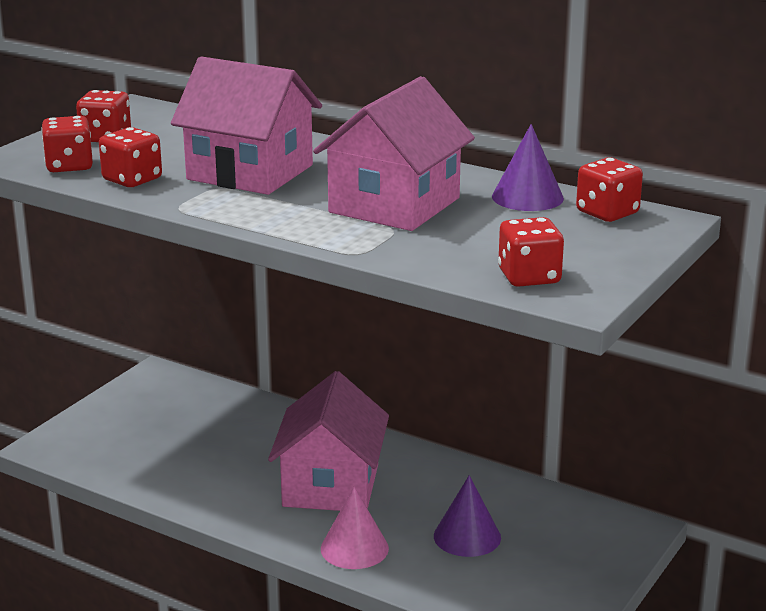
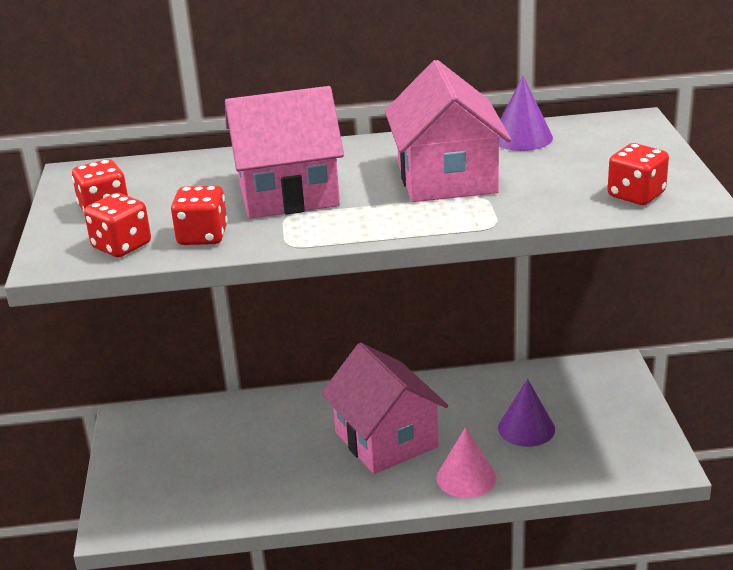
camera: 35 degrees left, 5 degrees up
(607, 213) = (592, 130): red dice -> none

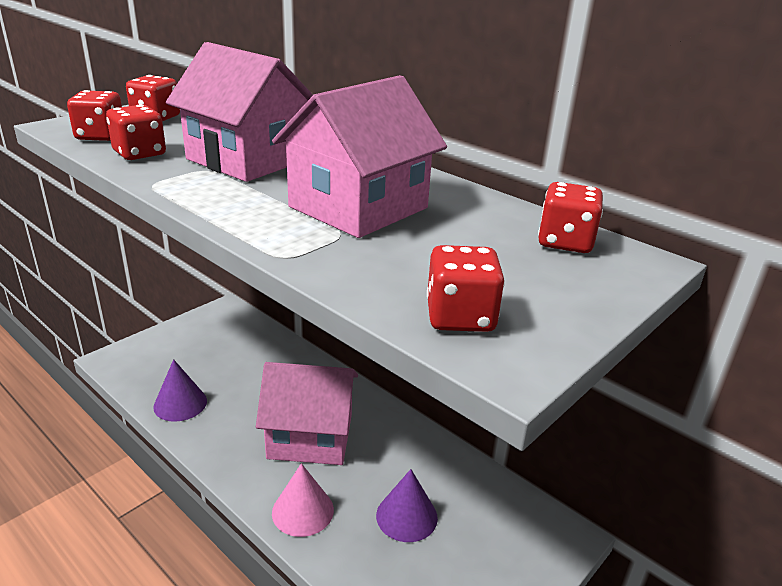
camera: 45 degrees right, 0 degrees up
(386, 439) = (310, 436): pink house -> pink house turned 75 degrees clockwise
(521, 137) = (498, 216): purple cone -> purple cone (180, 403)
(584, 132) = (565, 242): none -> red dice

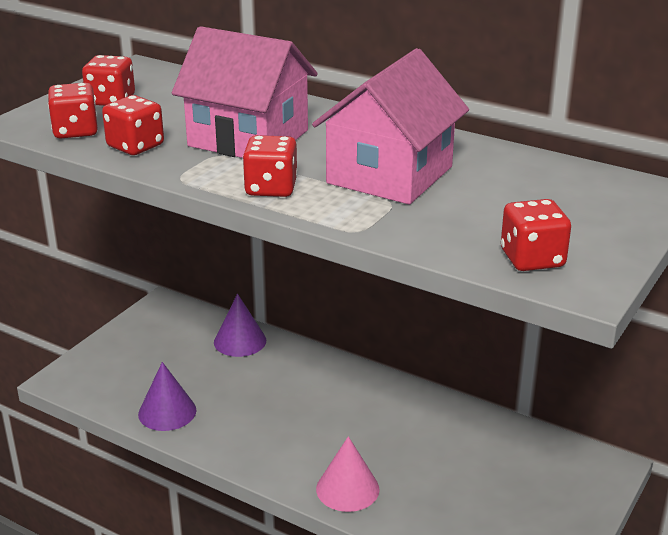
camera: 10 degrees left, 0 degrees up
(310, 436) = (323, 421): pink house -> none
(406, 516) = (451, 476): purple cone -> purple cone (240, 341)
(565, 242) = (586, 183): red dice -> red dice (271, 188)

